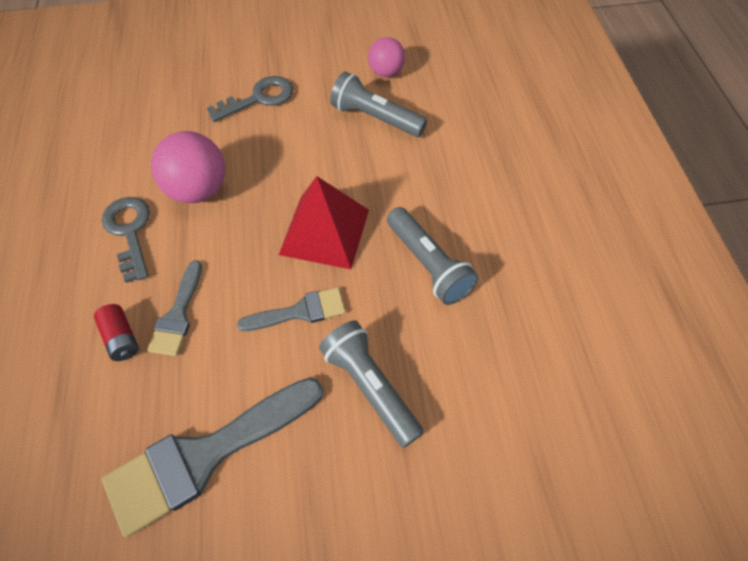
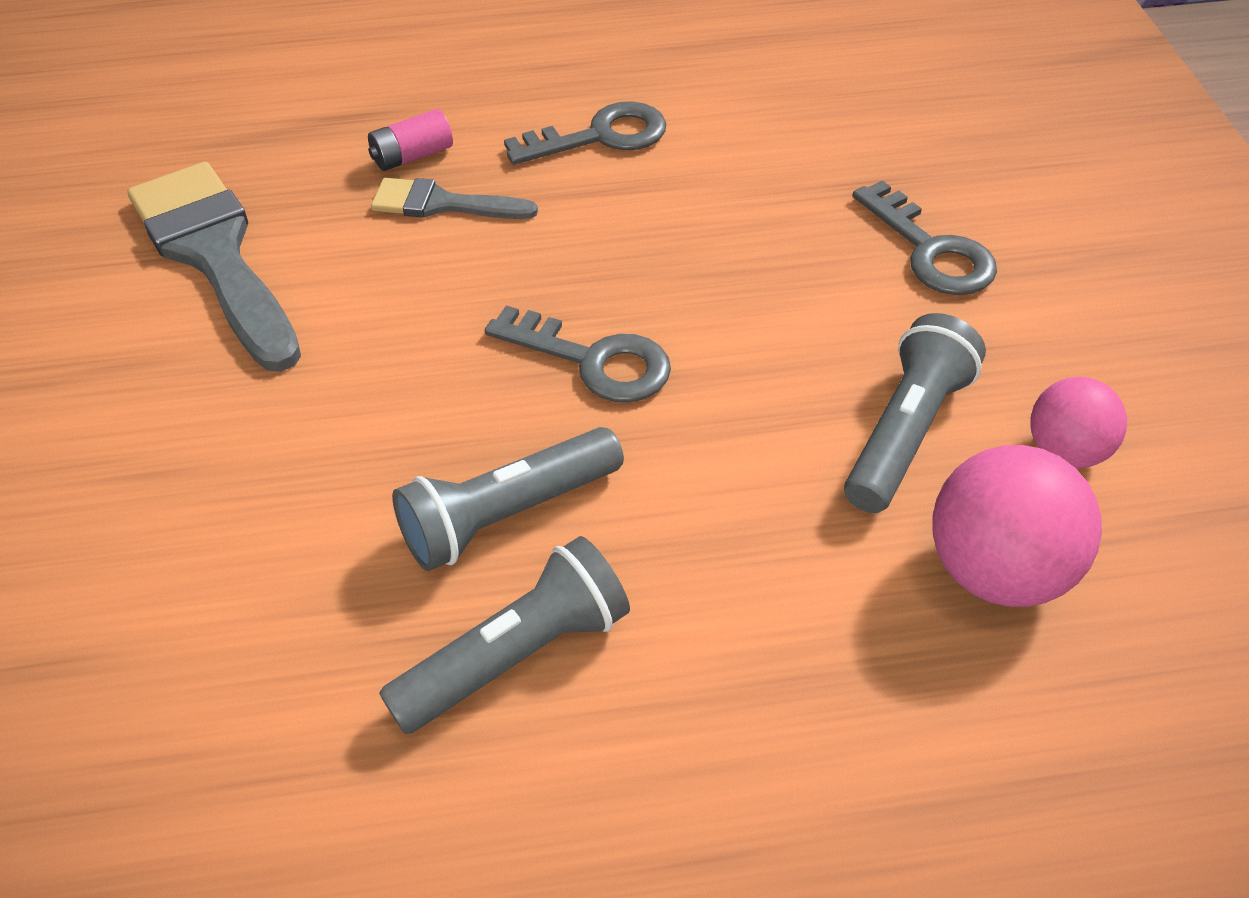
camera: 90 degrees right, 10 degrees down
(121, 338) = (412, 156): red battery -> pink battery
(198, 190) = (688, 197): pink ball -> pink ball (998, 571)
(300, 312) = (427, 337): grey brush -> none
(324, 231) = (594, 361): red pyramid -> grey key
(370, 387) = (271, 429): grey flashlight -> grey flashlight (516, 656)

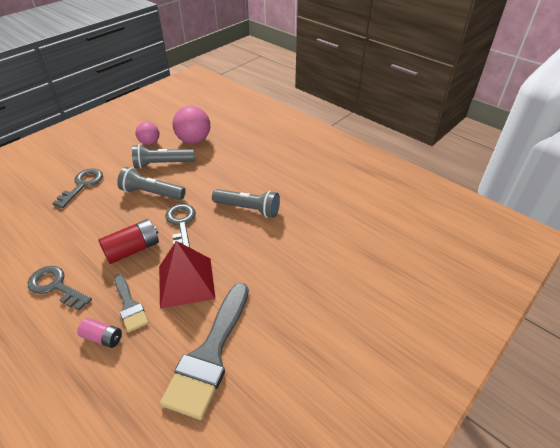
camera: 130 degrees left, 5 degrees down
(405, 294) = (186, 282): none -> red pyramid
(516, 656) = (281, 187): grey flashlight -> grey flashlight (152, 193)
(591, 255) = (133, 249): none -> red battery

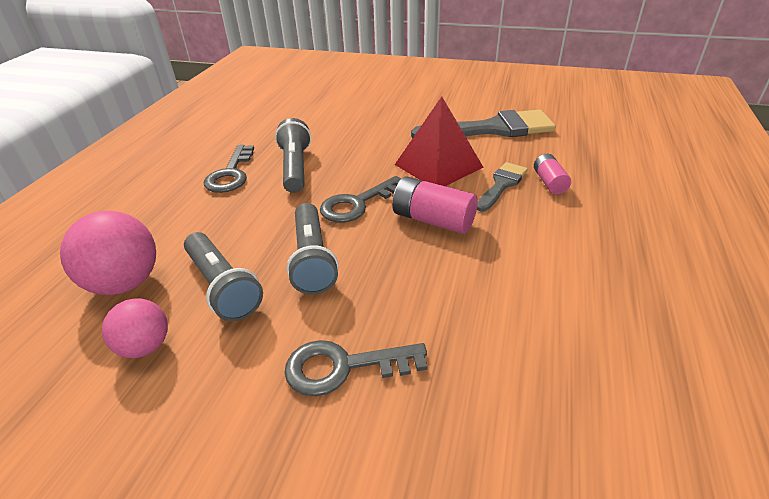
camera: 115 degrees left, 5 degrees down
(56, 286) = (546, 250): grey key -> grey key (231, 174)
(133, 249) = (433, 220): red battery -> pink battery

